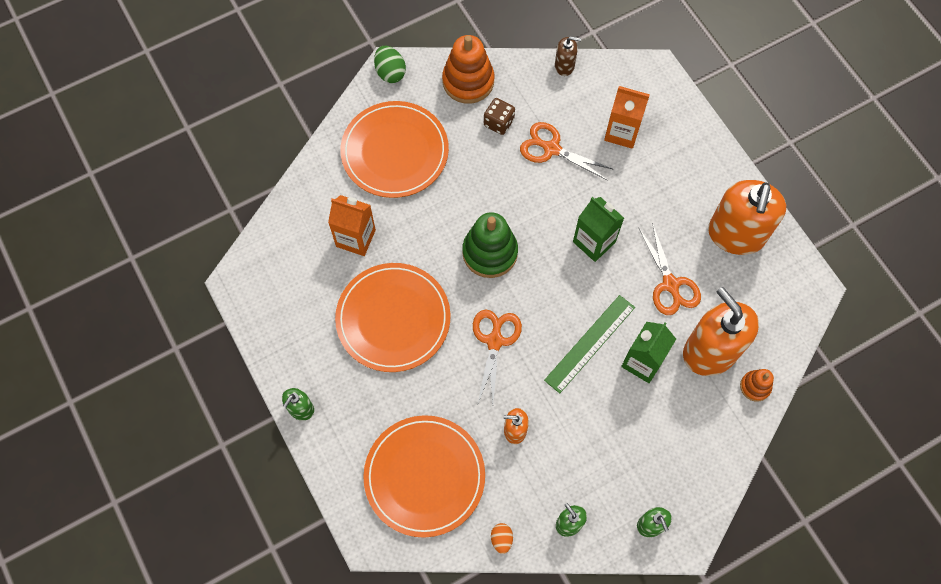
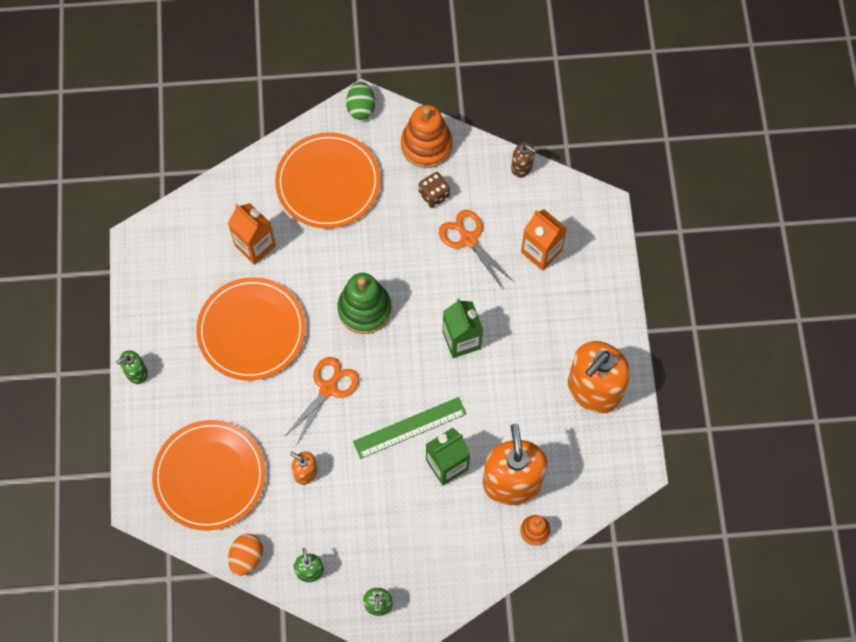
camera: 25 degrees right, 0 degrees up
(501, 539) = (247, 557): orange egg -> orange egg, size x1.57
(670, 284) = (509, 408): orange scissors -> none

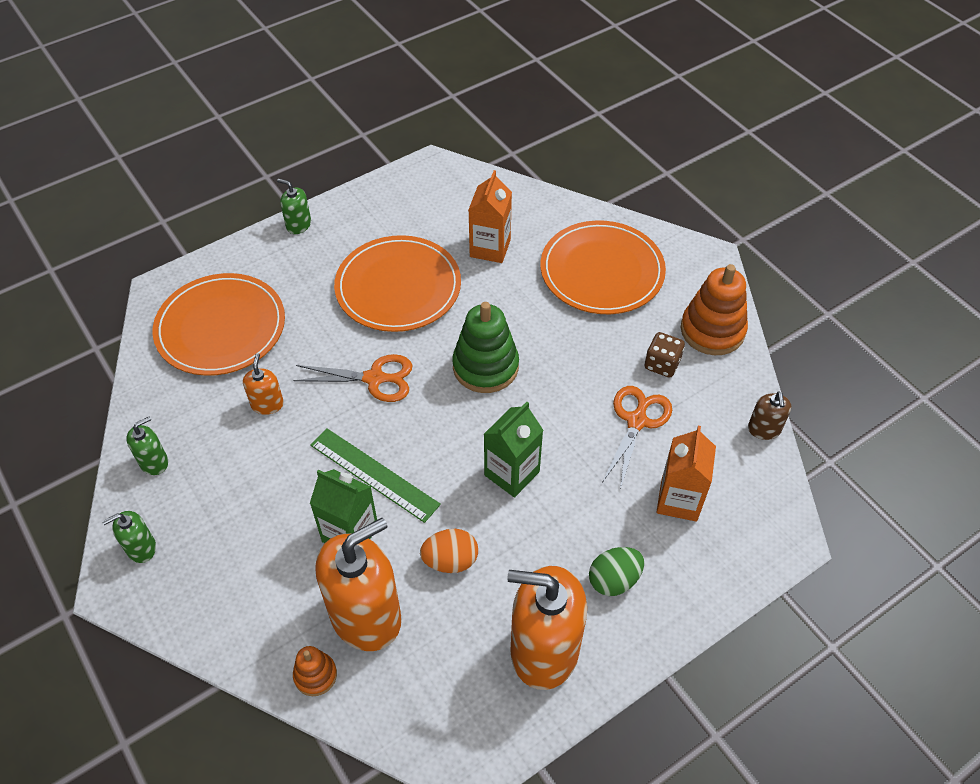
camera: 60 degrees right, 15 degrees down
(247, 557) = (144, 399): orange egg -> orange egg (450, 560)
(361, 108) = (704, 258): green egg -> green egg (614, 580)

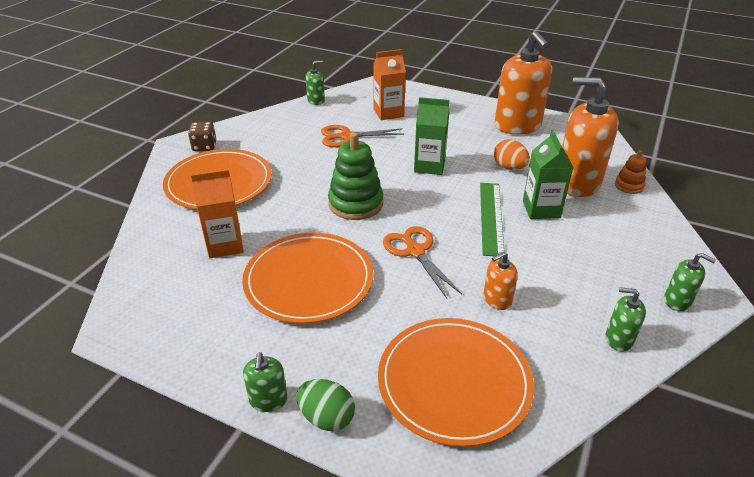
camera: 120 degrees left, 15 degrees down
(614, 580) = (457, 118): green egg -> green egg (326, 417)
(662, 364) = (293, 139): brown dice -> brown dice (204, 146)
(712, 330) = (249, 129): orange stacking toy -> none
(764, 429) = (316, 100): brown soap dispenser -> green soap dispenser

